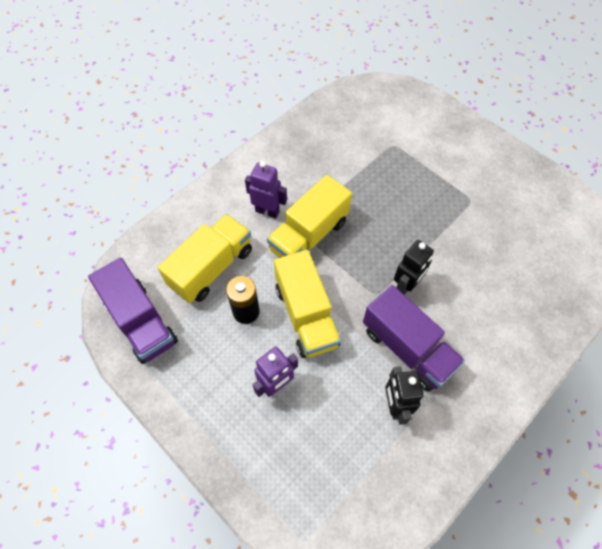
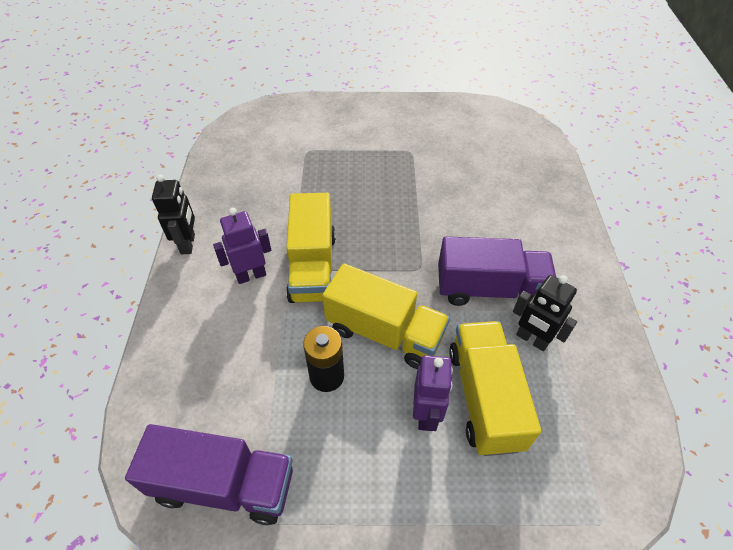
camera: 45 degrees left, 10 degrees down
(211, 268) = (248, 366): yellow truck -> yellow truck (484, 397)
(406, 286) = (435, 245): black robot -> black robot (188, 244)

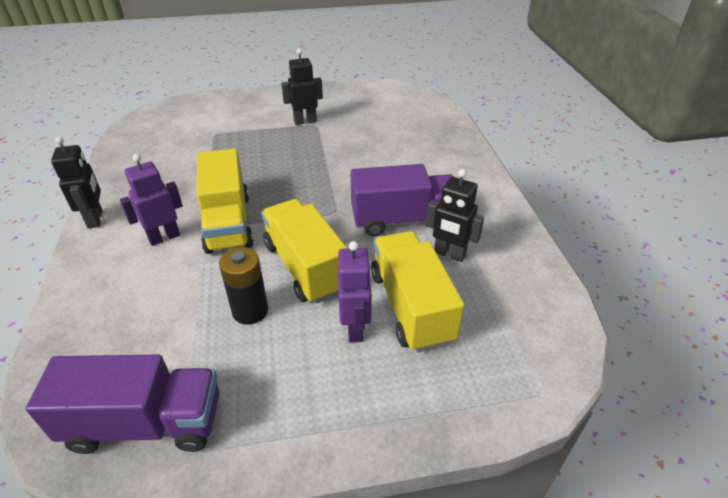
camera: 10 degrees left, 10 degrees down
(384, 332) = (306, 267): yellow truck -> yellow truck turned 135 degrees counterclockwise
(400, 145) = (305, 121): none -> black robot

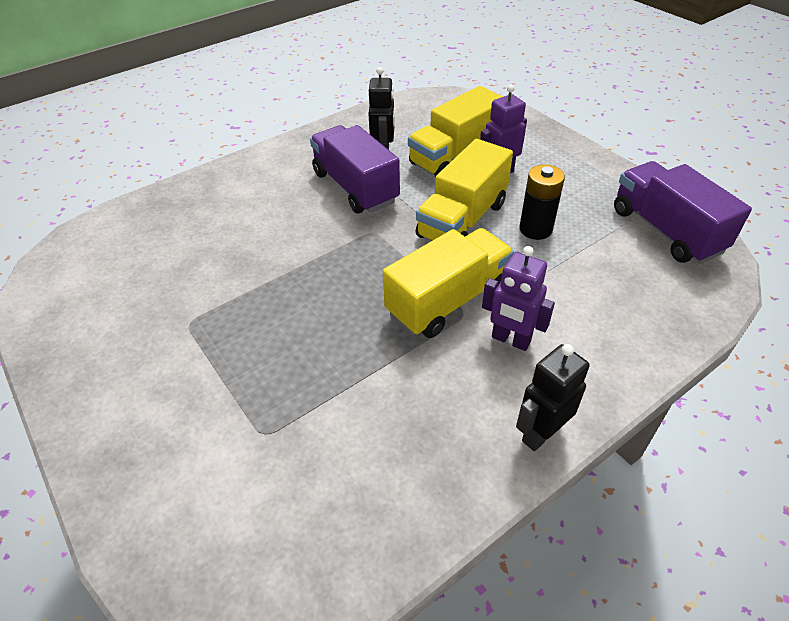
camera: 115 degrees left, 5 degrees up
(305, 121) = (180, 340): black robot -> none

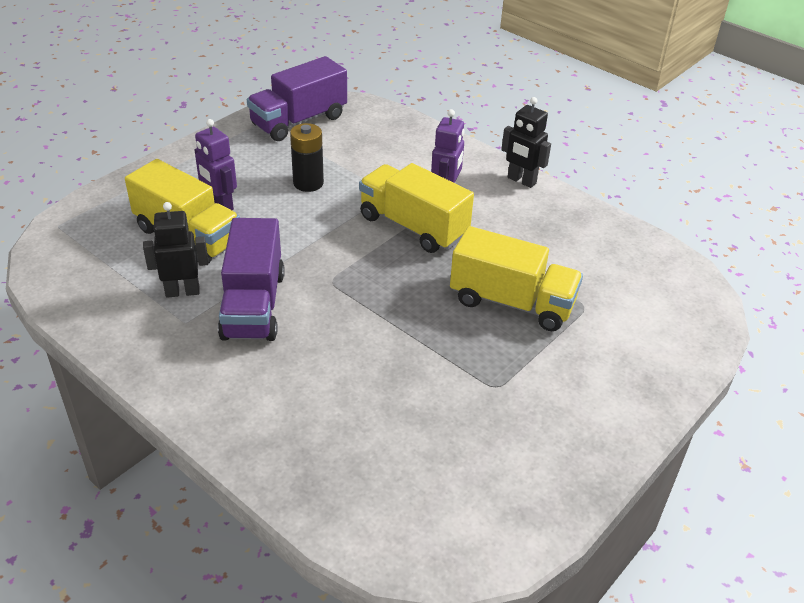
camera: 105 degrees left, 5 degrees down
(355, 187) = (253, 305): purple truck -> purple truck turned 45 degrees counterclockwise
(462, 220) = (302, 225): yellow truck -> yellow truck (512, 302)

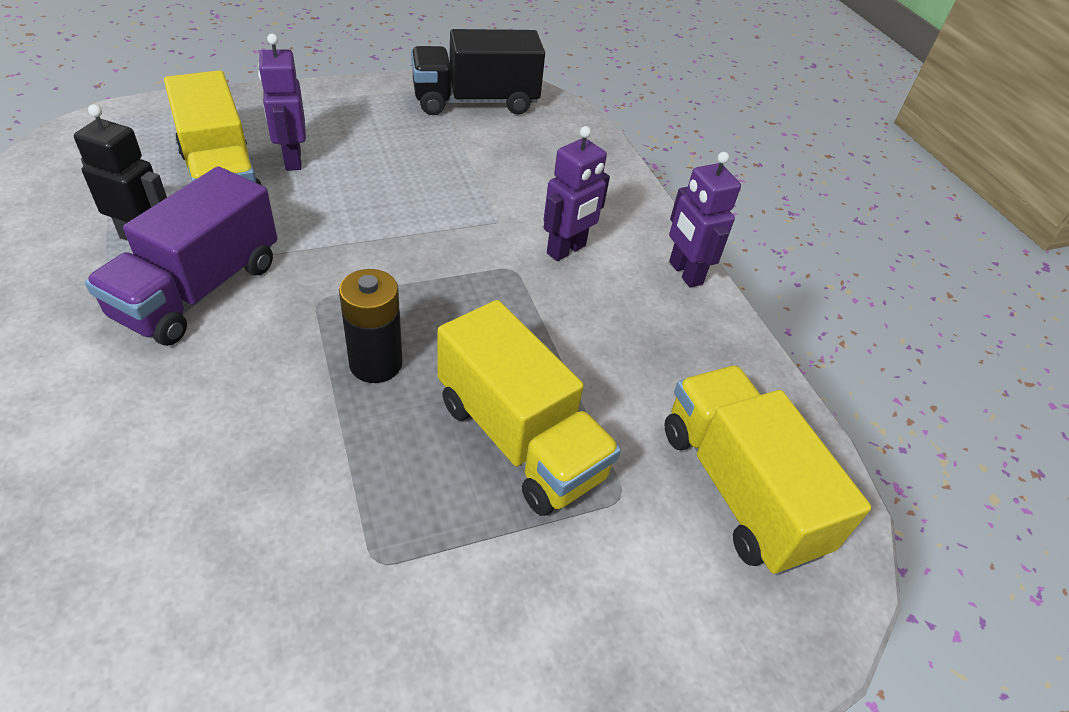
camera: 25 degrees right, 5 degrees up
(299, 121) = (475, 102): purple truck -> black truck
(308, 183) = (414, 172): black battery -> black battery (376, 364)
(413, 226) = (486, 274): yellow truck -> yellow truck (739, 489)
(521, 181) = (685, 273): black robot -> purple robot

